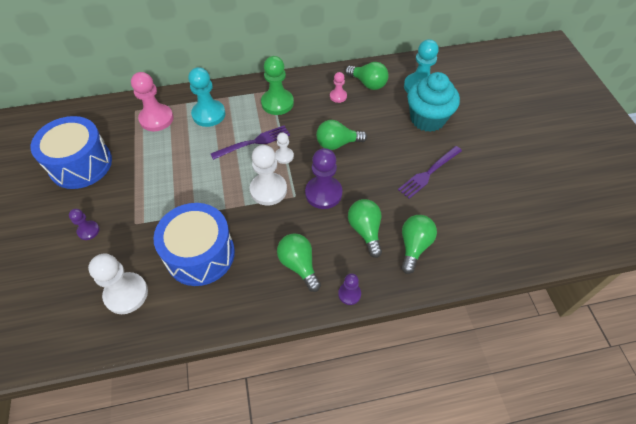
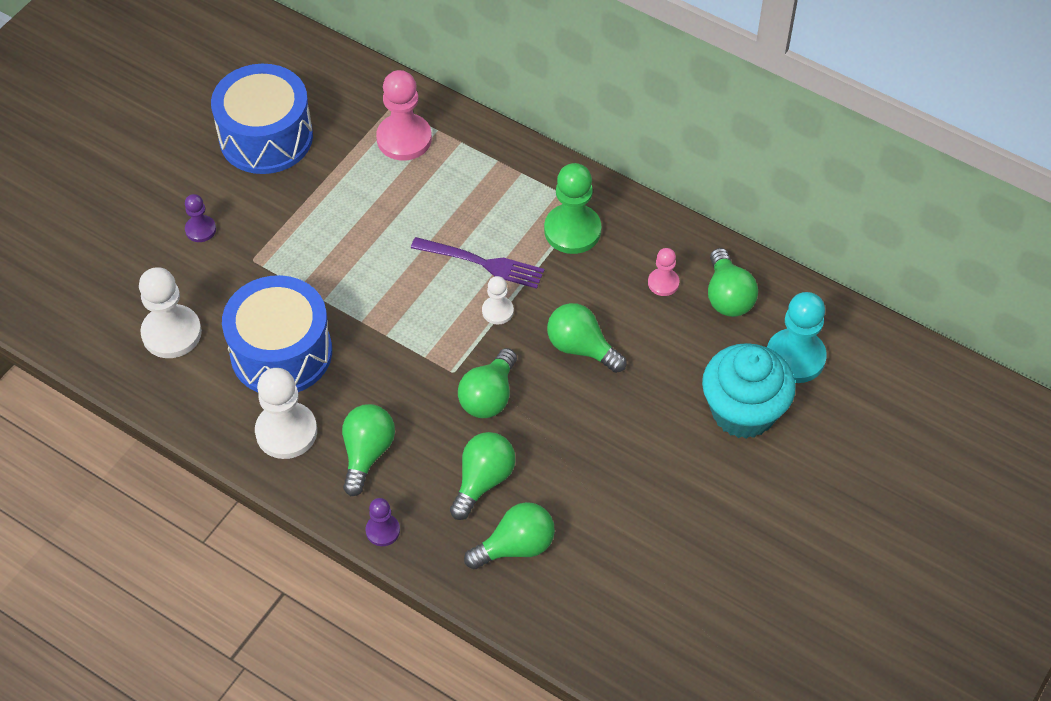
camera: 45 degrees right, 0 degrees up
(209, 114) = (471, 180): turquoise pawn -> none
(268, 190) = (431, 339): white pawn -> white pawn (286, 432)
(323, 193) = (489, 396): purple pawn -> green light bulb
(428, 173) = (647, 481): purple fork -> none

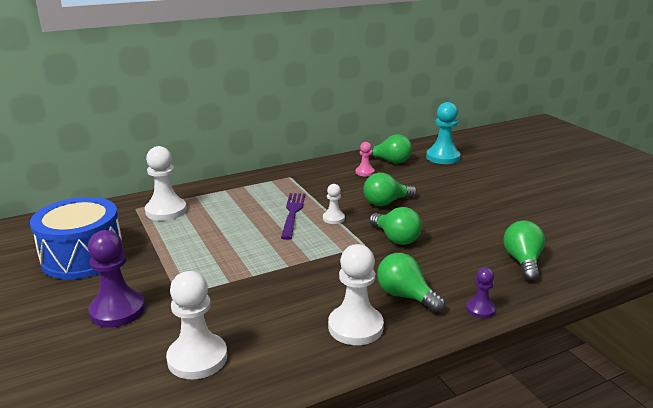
camera: 60 degrees left, 30 degrees down
(200, 229) = (117, 310): purple pawn -> purple pawn, size x1.86
(281, 352) = (278, 307): blue drum -> none
(404, 139) = (166, 211): pink pawn -> white pawn
(483, 263) = (292, 213): purple fork -> purple fork turned 45 degrees counterclockwise
(483, 481) = (461, 258): green light bulb -> none
(572, 230) = (302, 184): green pawn -> none
(743, 411) = (467, 176): turquoise cupcake -> none

